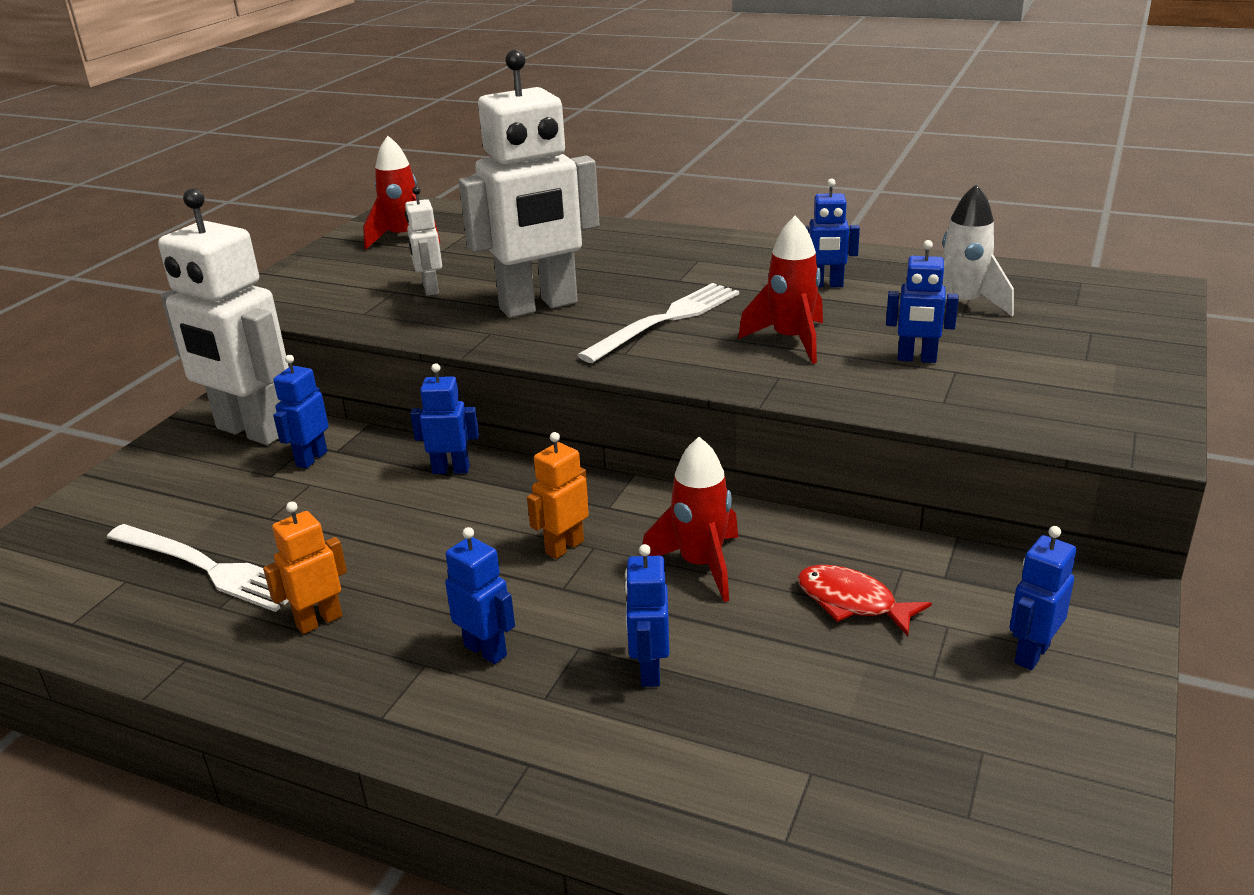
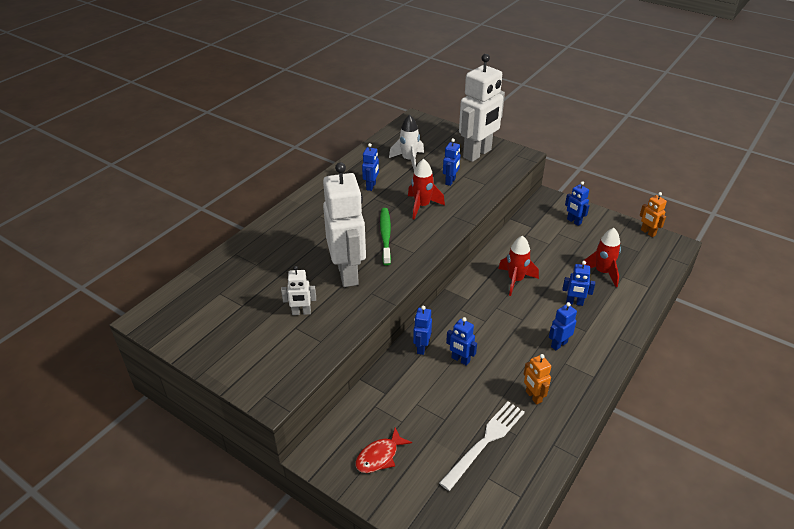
camera: 80 degrees left, 10 degrees up
(251, 431) = (348, 433): white robot -> white robot (477, 154)
(311, 459) = (391, 403): blue robot -> blue robot (460, 360)
(403, 238) = (209, 321): red rocket -> red rocket (602, 272)
(564, 547) = (495, 316): orange robot -> orange robot (648, 232)
(666, 320) = (385, 235): white fork -> green toothbrush
(852, 602) = (543, 249): red fish -> red fish (379, 456)

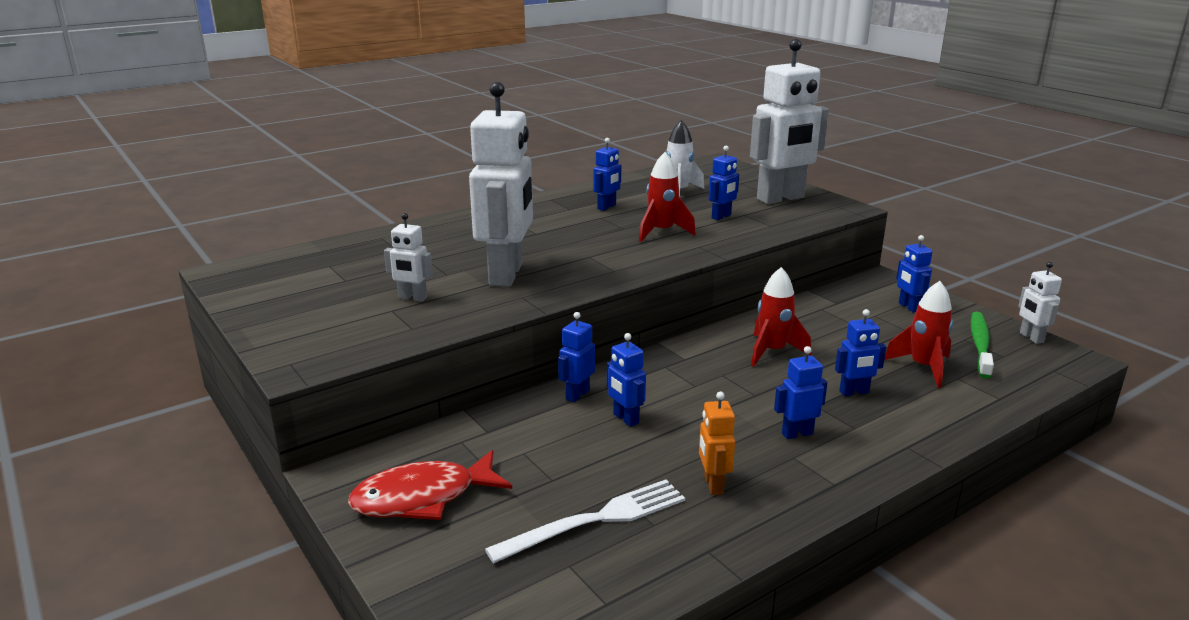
camera: 20 degrees right, 15 degrees down
(379, 456) = (423, 498): red fish -> red fish, size x1.56
(385, 235) = (588, 250): green toothbrush -> green toothbrush (980, 344)
(574, 303) = (854, 392): blue robot -> blue robot turned 45 degrees counterclockwise
(648, 232) = (1031, 338): orange robot -> white robot

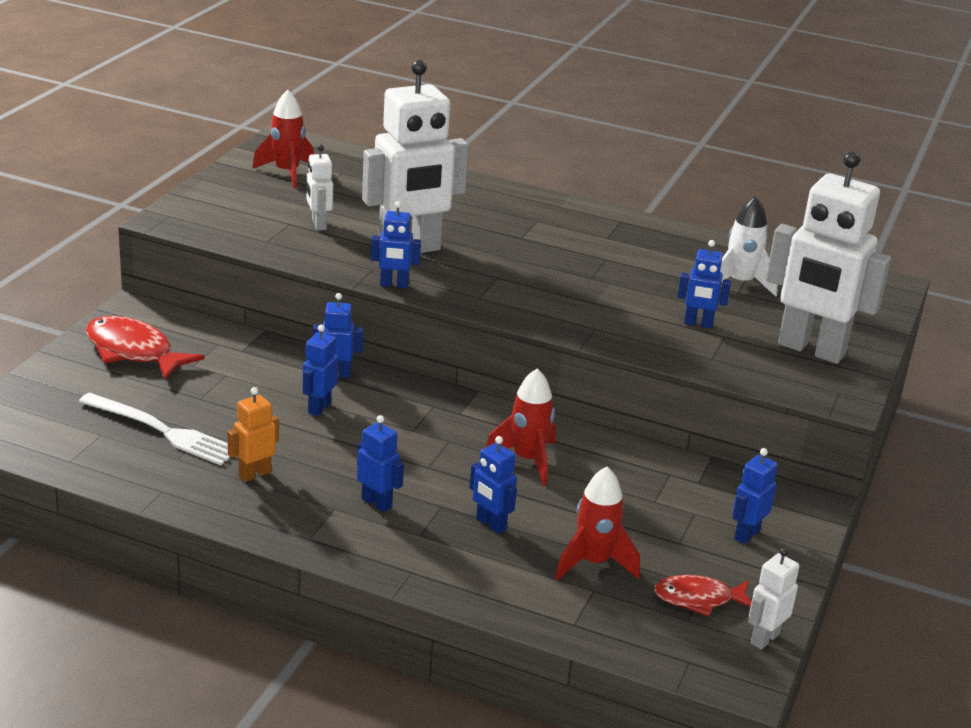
camera: 55 degrees right, 5 degrees up
(607, 207) = (638, 255): blue robot -> blue robot (394, 285)
(662, 232) = (606, 300): red rocket -> red rocket (287, 173)
(980, 344) = (699, 599): green toothbrush -> red fish

